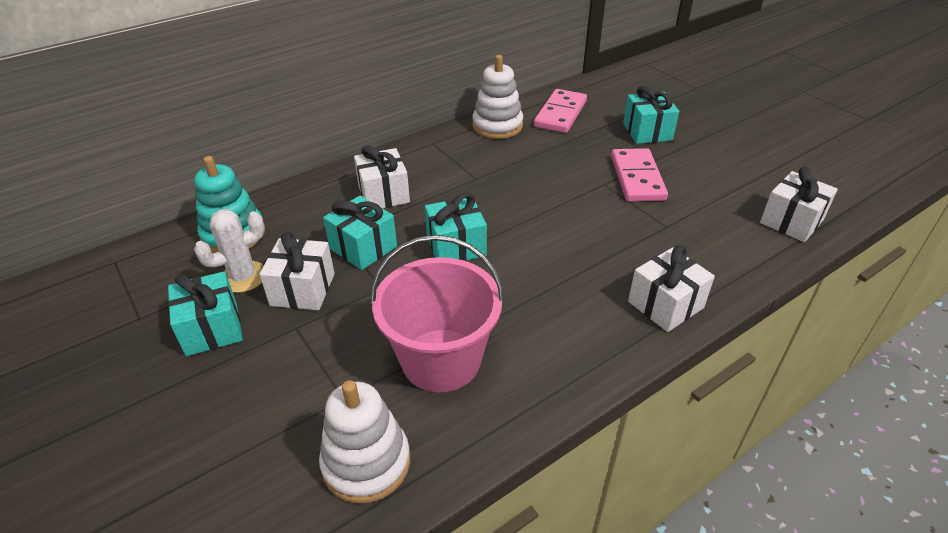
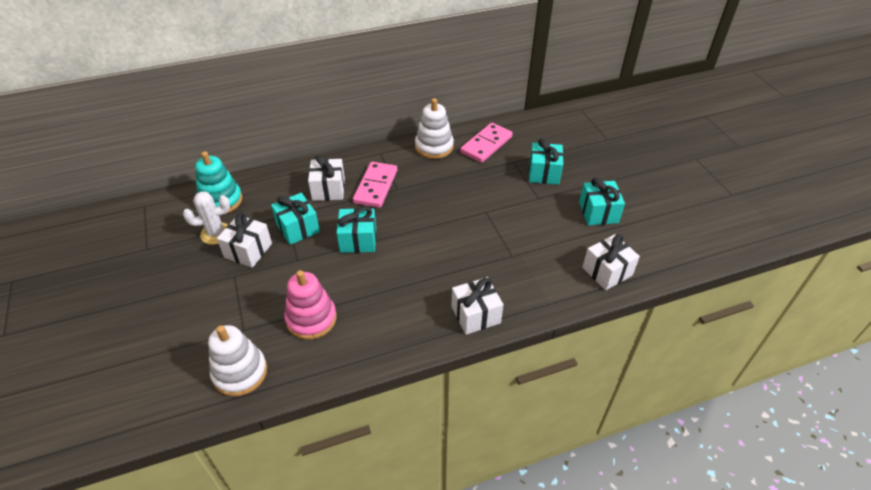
camera: 15 degrees right, 5 degrees up
(212, 329) = (185, 265): turquoise gift -> turquoise gift (598, 212)
(441, 360) = (311, 319): pink bucket -> pink stacking toy
(637, 178) = (513, 212): pink domino -> pink domino (376, 186)

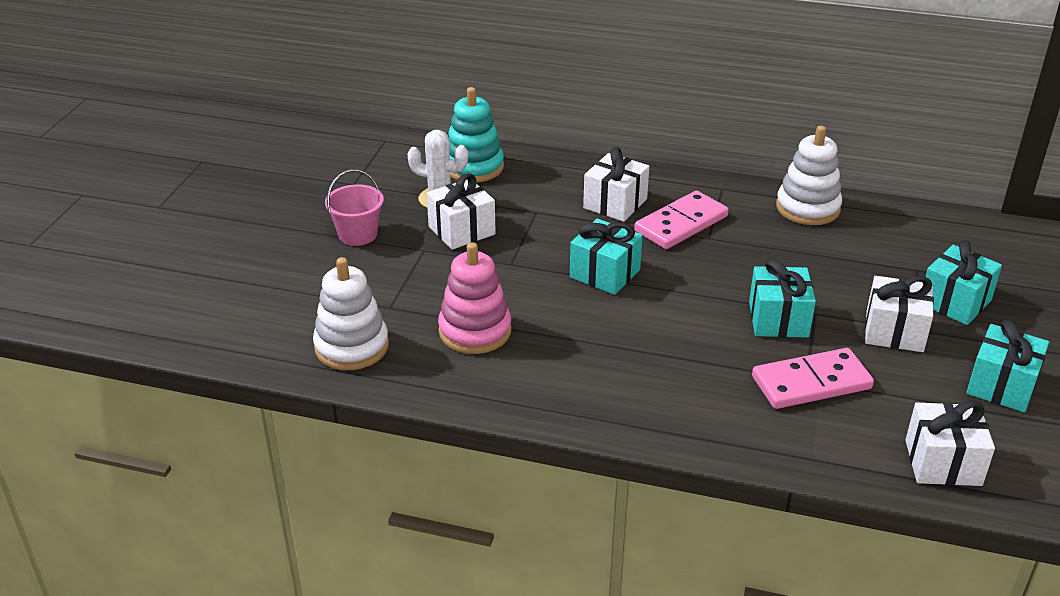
camera: 35 degrees right, 10 degrees down
(179, 286) = (358, 234): none -> pink bucket
(298, 228) = (540, 230): turquoise gift -> turquoise gift (778, 319)
(475, 315) = (689, 422): white gift -> white gift (894, 331)
(486, 144) = (892, 233): pink domino -> pink domino (811, 382)

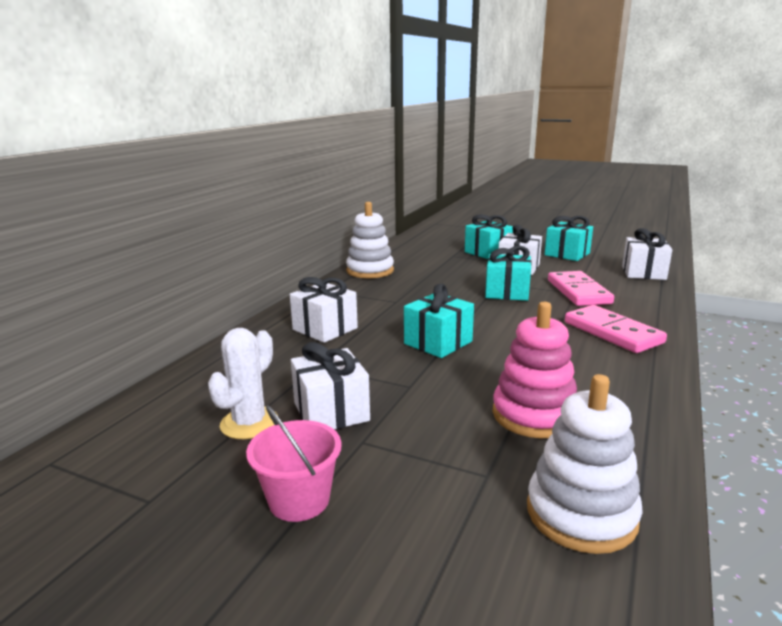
camera: 80 degrees left, 15 degrees down
(473, 167) = (194, 395): turquoise stacking toy -> none
(681, 224) = (371, 308): pink domino -> pink domino (612, 332)

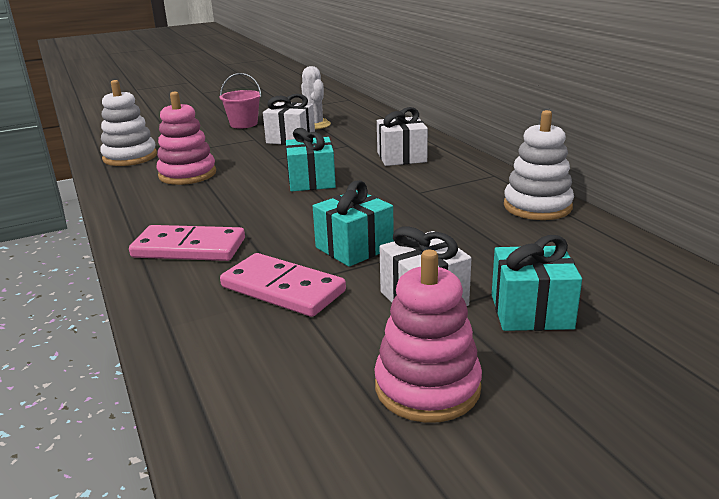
camera: 130 degrees right, 5 degrees up
(567, 254) = (427, 387): turquoise gift -> pink stacking toy
(643, 273) = (238, 396): white gift -> none

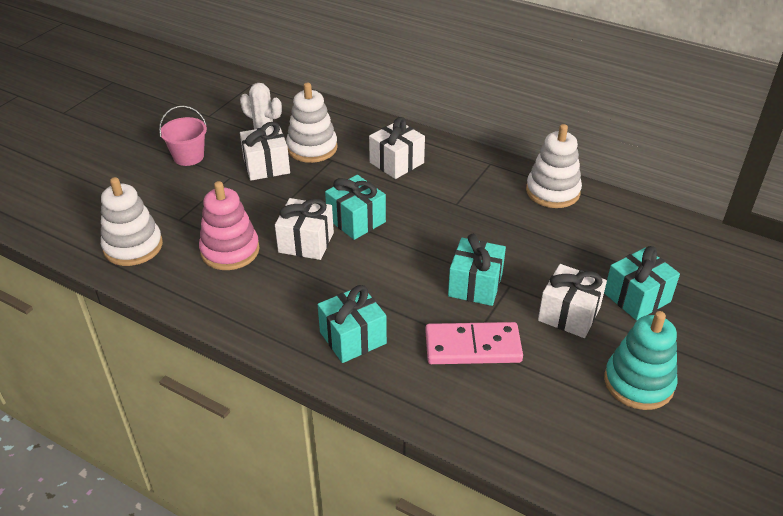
camera: 35 degrees left, 15 degrees up
(189, 248) = (353, 338): pink domino -> turquoise gift
(250, 183) = (306, 242): none -> white gift
(342, 136) = (312, 148): none -> white stacking toy
(427, 387) = (638, 383): pink stacking toy -> turquoise stacking toy

